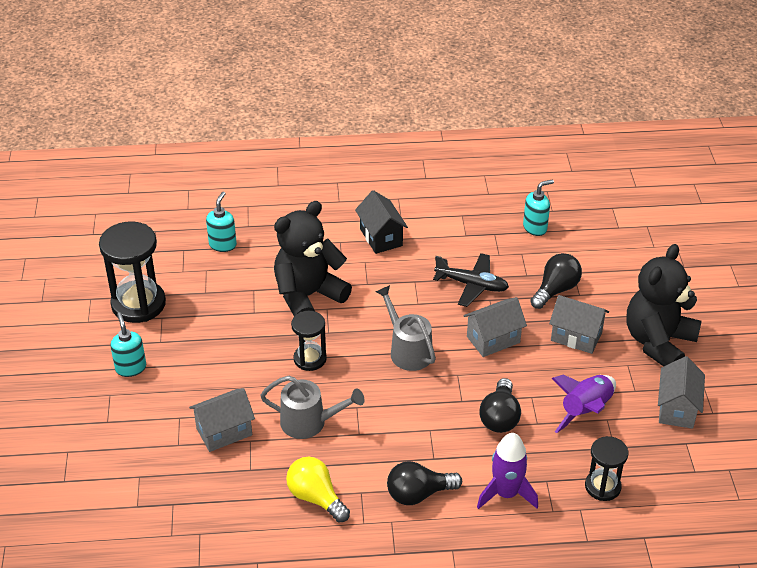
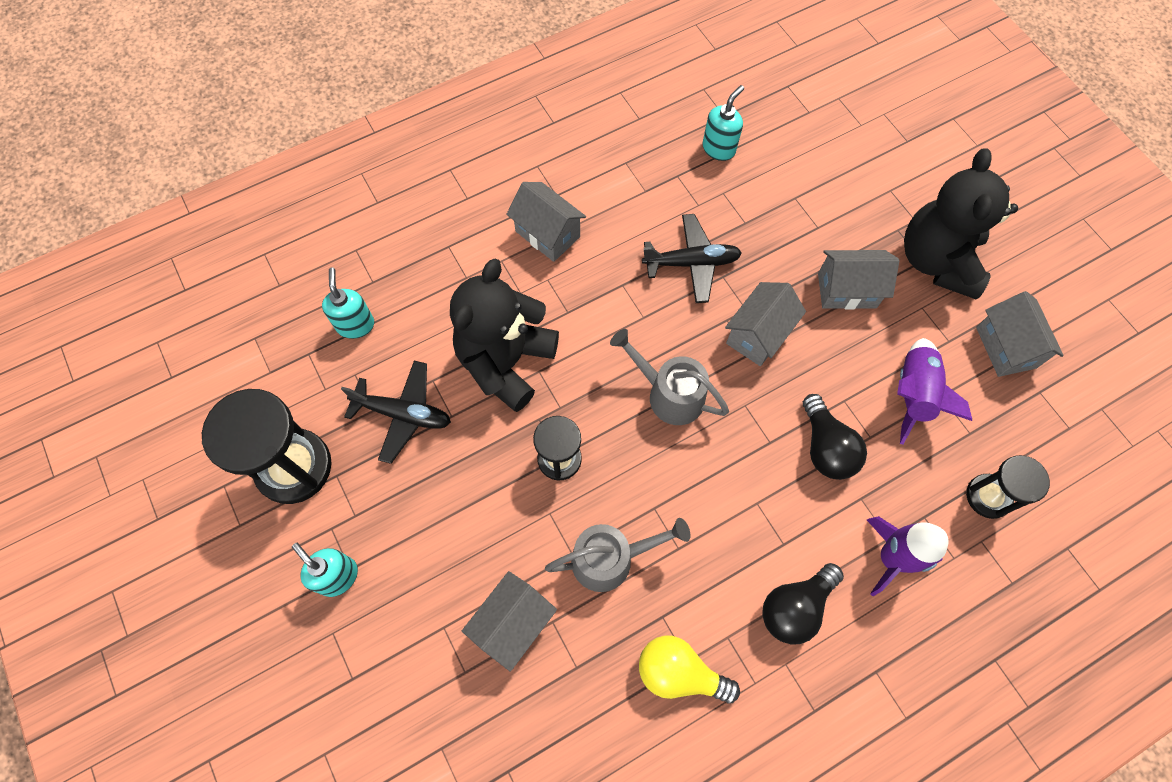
camera: 25 degrees left, 25 degrees up
(223, 300) = (403, 414): none -> black plane
(381, 237) = (547, 234): black house -> grey house
(555, 290) = (789, 231): black light bulb -> none

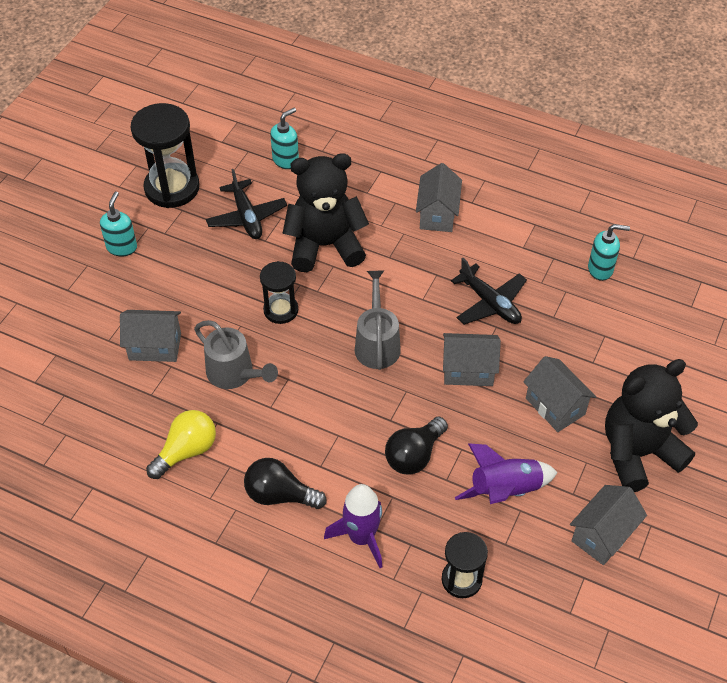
camera: 55 degrees right, 15 degrees down
(679, 672) = (186, 451): yellow light bulb -> yellow light bulb turned 60 degrees clockwise

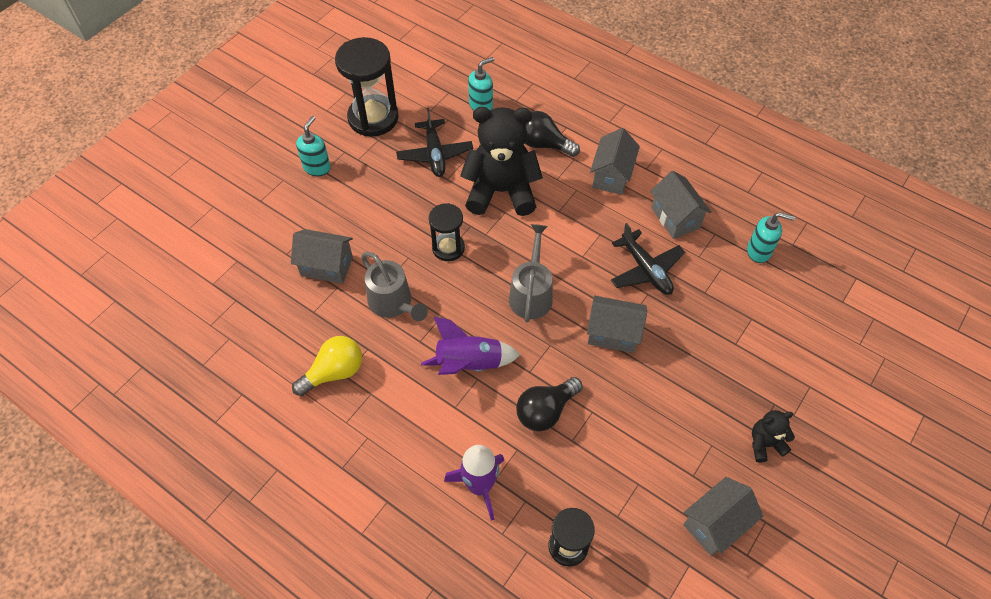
camera: 10 degrees right, 5 degrees up
(280, 495) = (411, 430): black light bulb -> black light bulb (544, 144)
(505, 490) = (627, 461): purple rocket -> purple rocket (469, 363)
(555, 406) = (691, 383): grey house -> grey house (675, 218)
(638, 453) = (765, 444): black teddy bear -> black teddy bear, size x0.46

